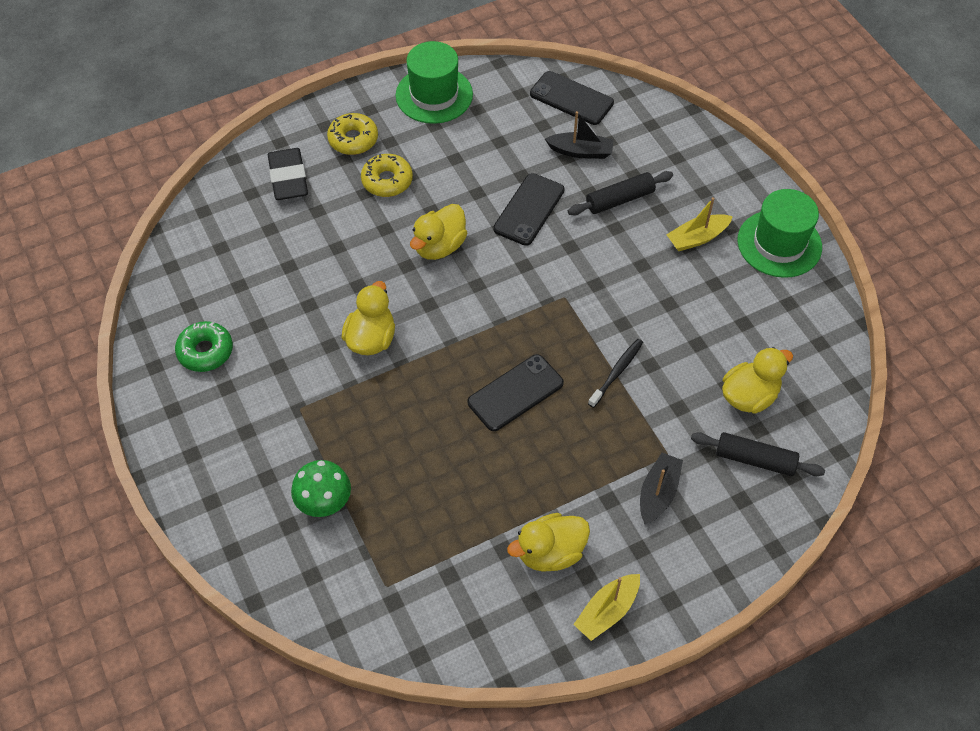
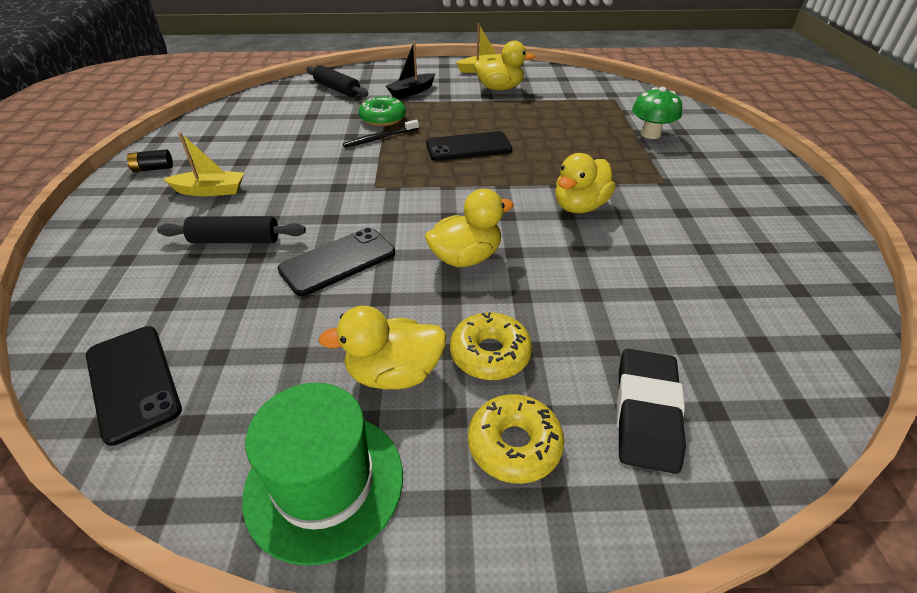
camera: 155 degrees left, 15 degrees down
(205, 351) = (768, 242): green donut -> green donut (383, 118)
(580, 151) = (212, 302): black boat -> none
(749, 396) = (303, 109): yellow duck -> yellow duck (394, 373)
(779, 243) = (153, 169): green hat -> black battery

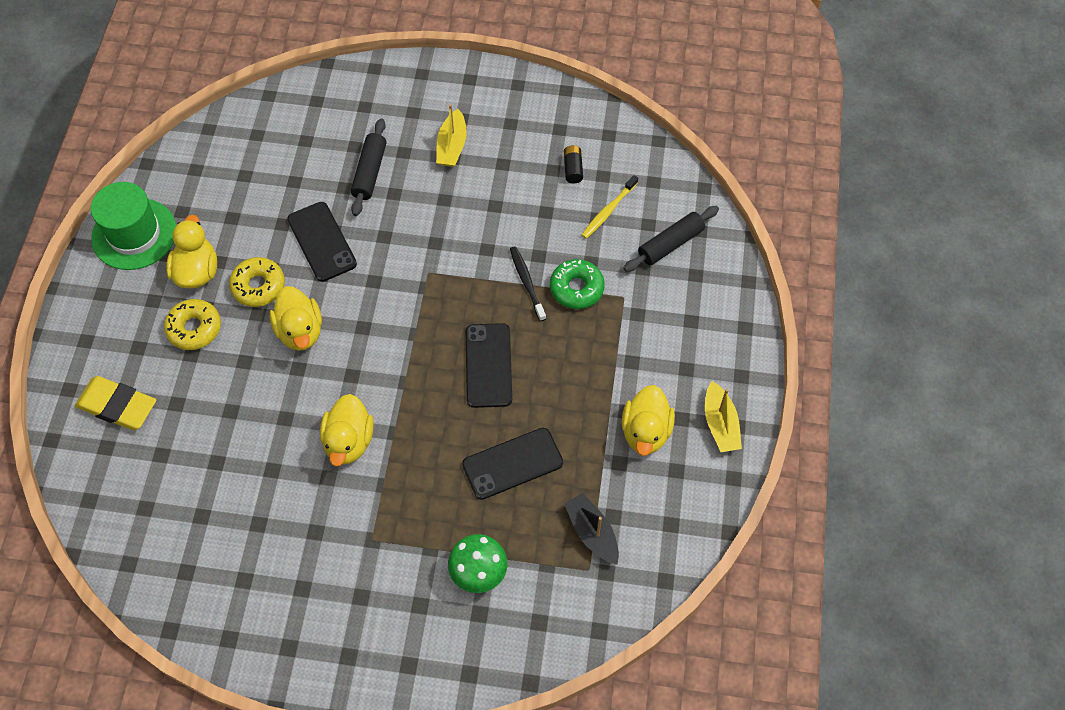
camera: 100 degrees right, 20 degrees up
(133, 382) = (237, 137): black phone -> black phone (512, 463)
(153, 169) = (503, 98): black battery -> black battery (573, 169)
(304, 112) = (608, 211): none -> yellow toothbrush
(411, 92) = (650, 325): black boat -> black boat (592, 532)
(514, 445) = (123, 327): yellow donut -> yellow donut (258, 286)
(579, 206) = (349, 441): yellow duck -> yellow duck turned 135 degrees counterclockwise
(646, 413) = (117, 406): black eraser -> yellow eraser

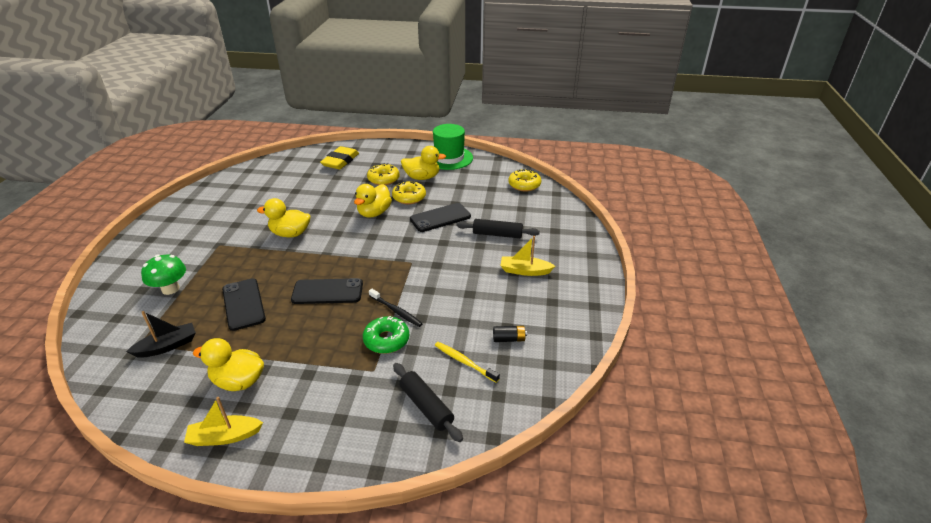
camera: 90 degrees right, 25 degrees down
(239, 133) = (524, 185): none -> yellow donut
(300, 331) = (374, 213): yellow duck -> yellow duck turned 45 degrees counterclockwise
(527, 282) = (396, 311): black toothbrush -> black toothbrush turned 60 degrees clockwise

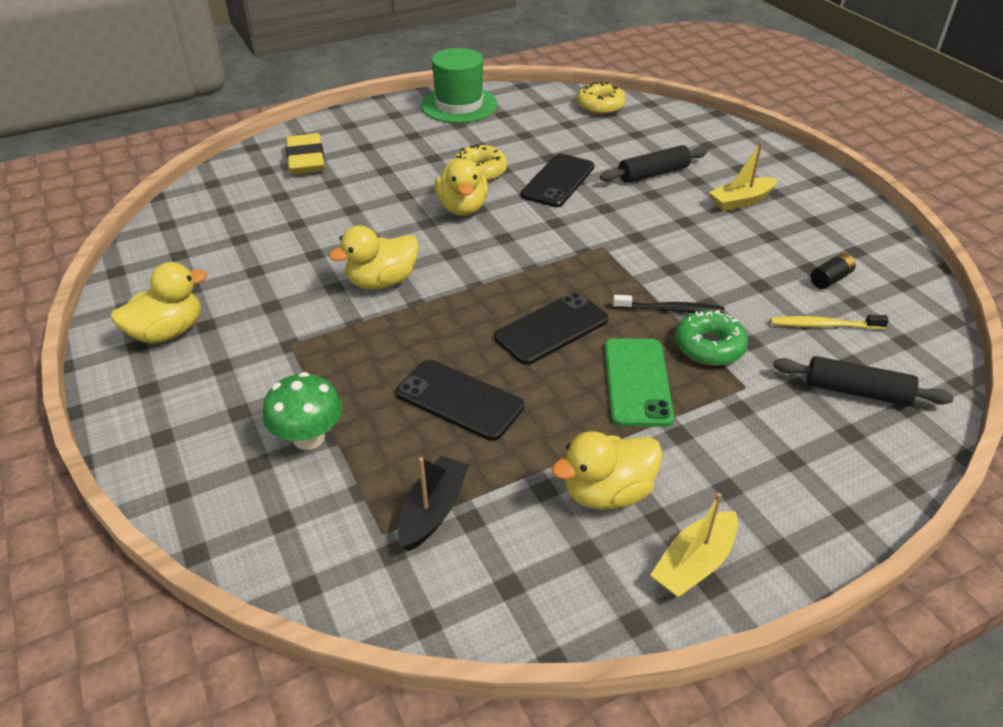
camera: 35 degrees left, 5 degrees up
(327, 338) = (637, 382): none -> green phone
(383, 179) = (409, 161): yellow donut -> none
(422, 177) = (459, 141): yellow duck -> yellow duck (168, 332)

